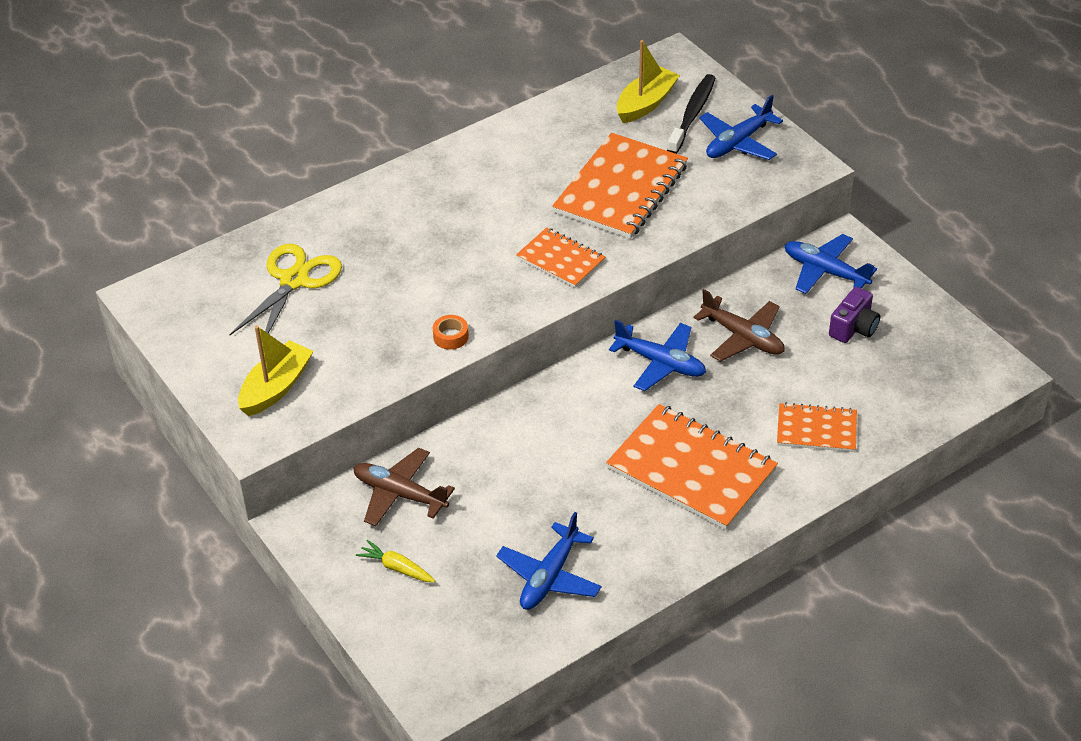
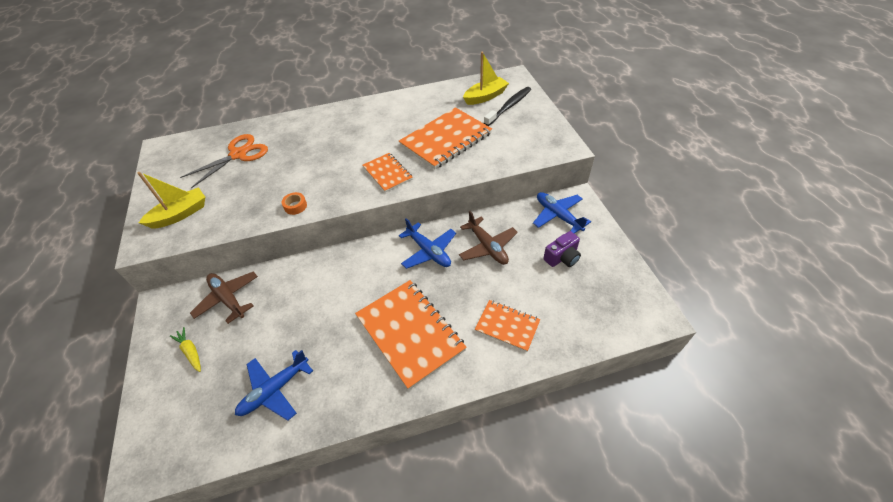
camera: 20 degrees right, 5 degrees up
(294, 280) = (238, 154): yellow scissors -> orange scissors
(738, 142) = (528, 126): blue plane -> none

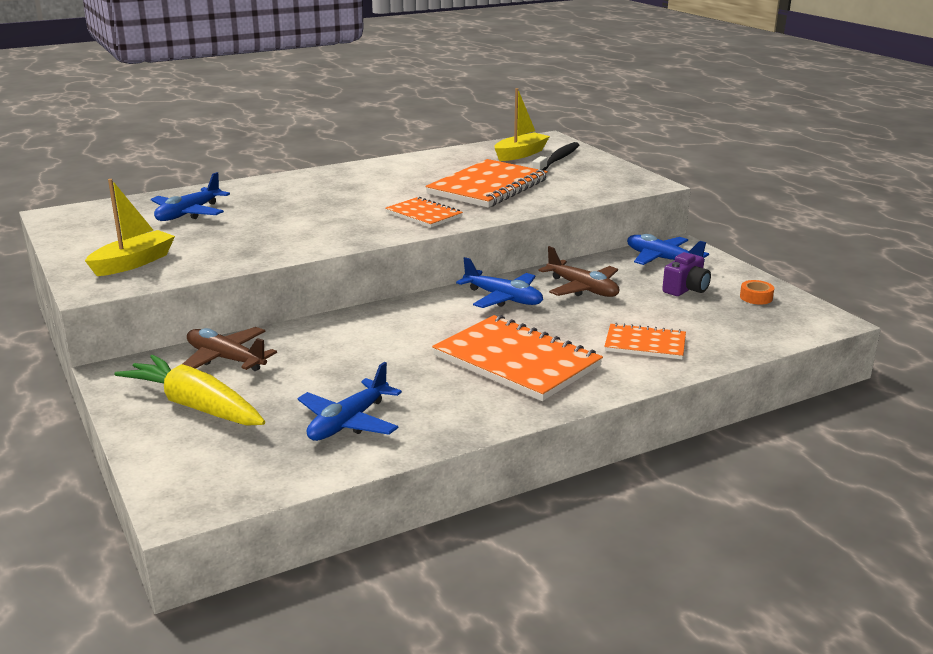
camera: 15 degrees left, 25 degrees down
(191, 351) = (196, 406): yellow carrot -> yellow carrot, size x2.13
(238, 154) = (189, 213): orange scissors -> blue plane
(295, 206) = (308, 245): orange tape -> orange tape (756, 297)

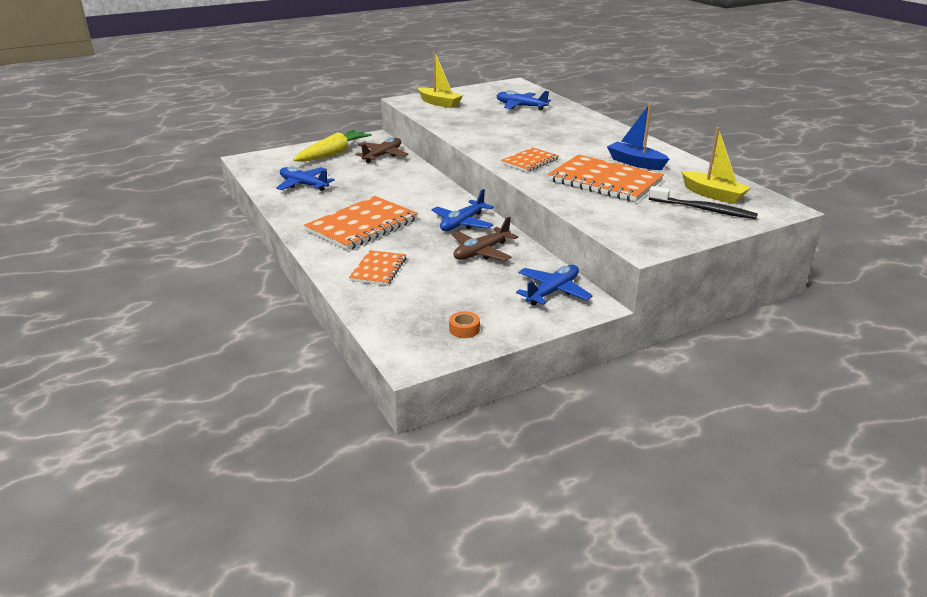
camera: 90 degrees right, 5 degrees up
(432, 173) = (635, 163): none -> blue boat
(686, 289) = (482, 296): purple camera -> none

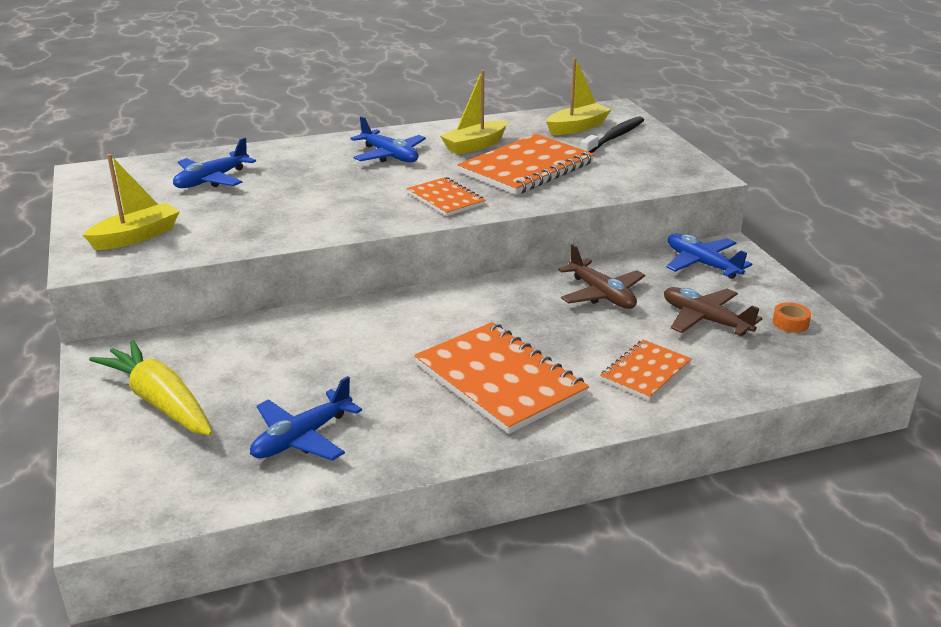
camera: 80 degrees left, 0 degrees up
(378, 269) = (645, 372): orange notebook -> orange notebook turned 75 degrees counterclockwise
(382, 155) = (208, 348): brown plane -> brown plane (705, 320)
(462, 223) = (513, 299): blue plane -> blue plane (389, 155)
(635, 163) = (475, 145): blue boat -> yellow boat

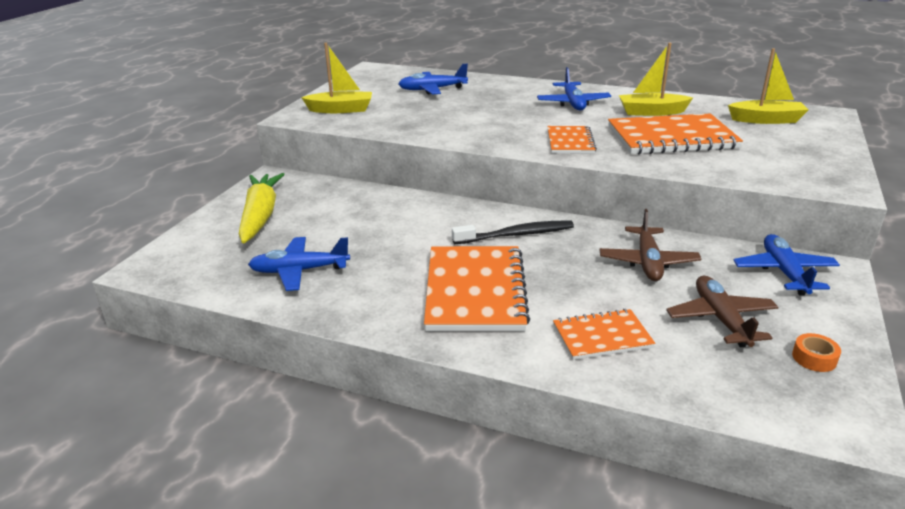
camera: 40 degrees right, 0 degrees up
(614, 137) = (792, 135): black toothbrush -> black toothbrush (516, 235)

